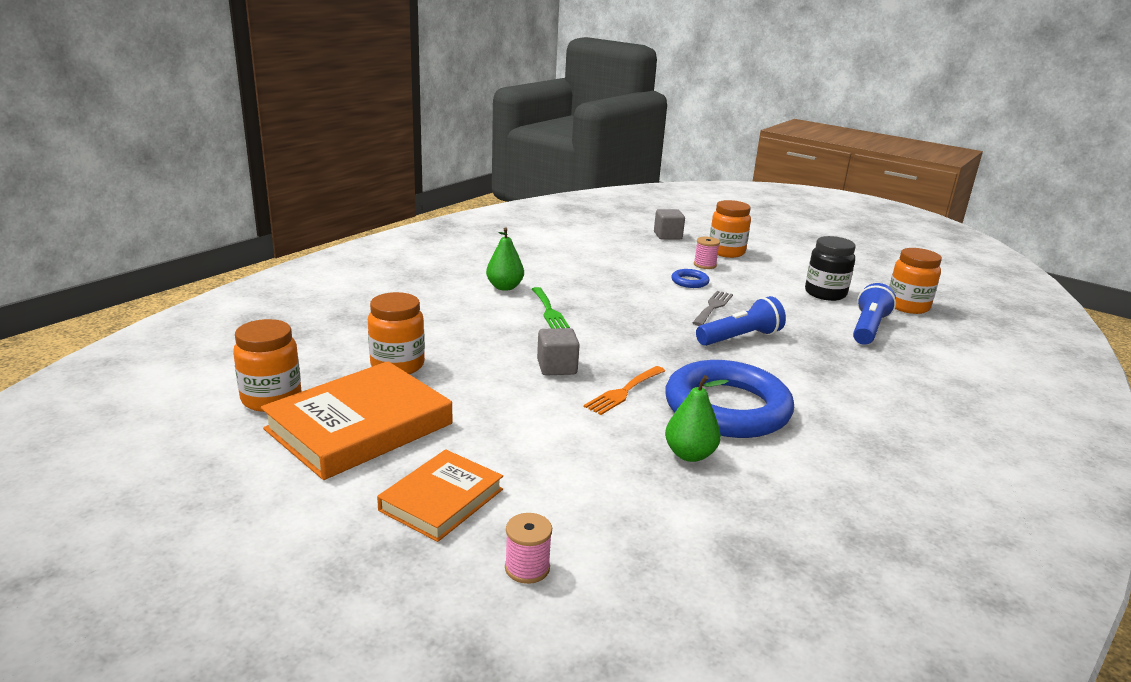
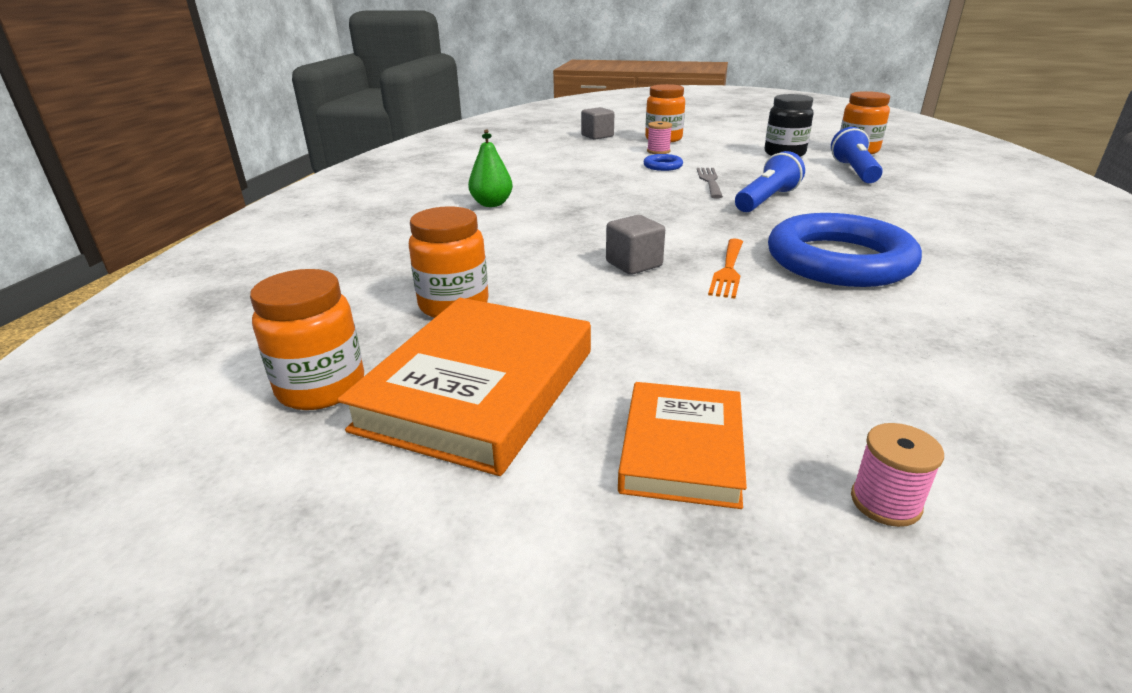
camera: 20 degrees left, 5 degrees up
(549, 311) = (562, 215): green fork -> none
(689, 454) = (868, 313): green pear -> none

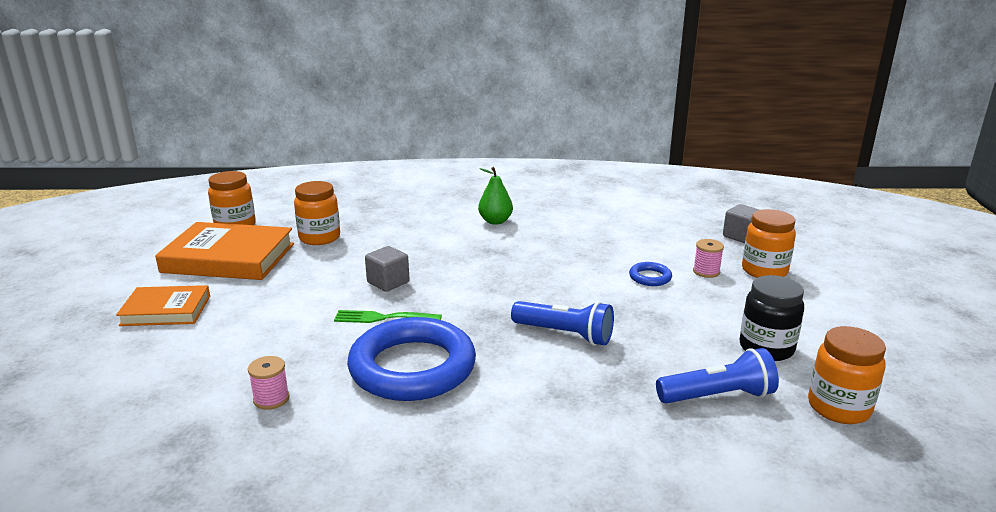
camera: 75 degrees right, 5 degrees down
(709, 181) = (611, 303): grey fork -> none
(728, 270) = (382, 318): orange fork -> green fork
(885, 502) = (109, 362): pink spool -> pink spool (271, 399)

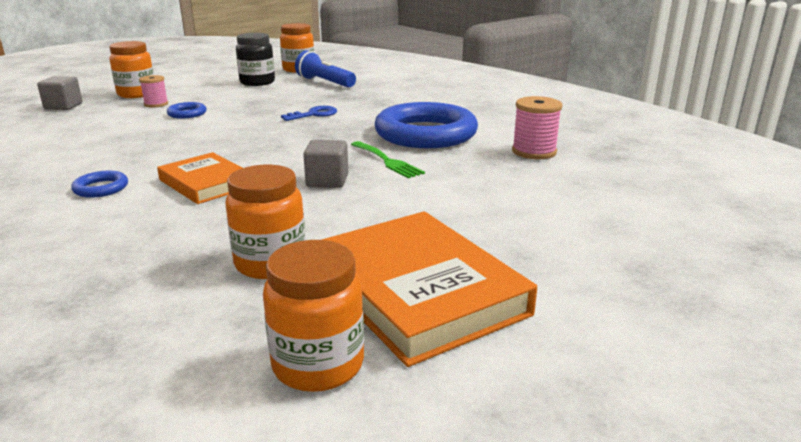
camera: 130 degrees left, 0 degrees up
(166, 310) = (562, 249): orange book -> orange book (206, 183)
(271, 399) = (534, 152): pink spool -> pink spool, size x1.53
(495, 221) = (101, 188): green pear -> blue ring
(565, 334) = (314, 114): blue flashlight -> blue key

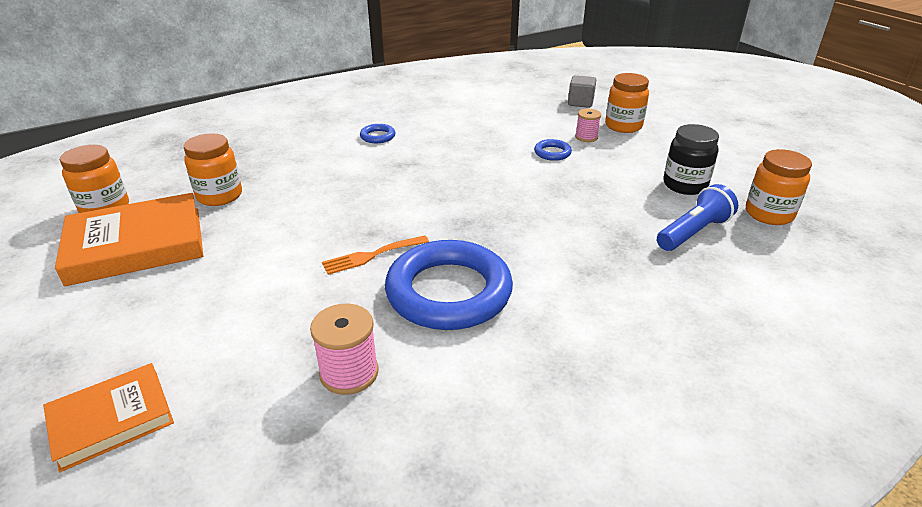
camera: 100 degrees right, 10 degrees up
(206, 183) = (366, 170): orange book -> orange book (112, 419)
(314, 114) = (540, 220): blue key -> none
(327, 181) = (340, 220): grey cube -> none
(387, 161) = (371, 256): green fork -> orange fork

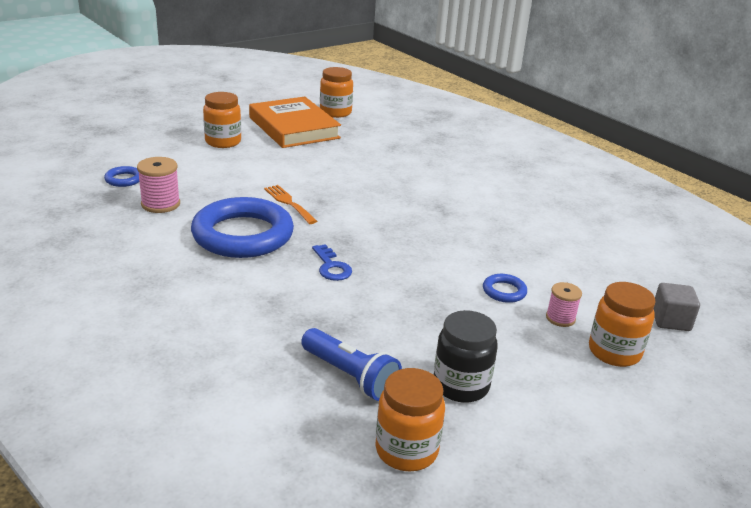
camera: 80 degrees right, 5 degrees down
(112, 419) = (138, 148): orange book -> none
(219, 196) = (361, 142): orange jar -> orange jar (223, 142)
(378, 136) = (491, 193): blue ring -> blue ring (124, 179)
(519, 233) = (331, 267): none -> blue key

